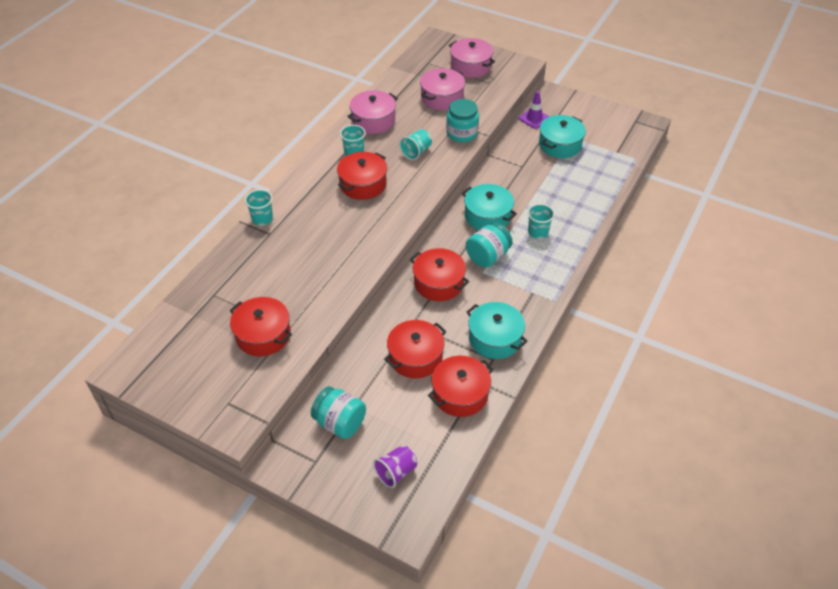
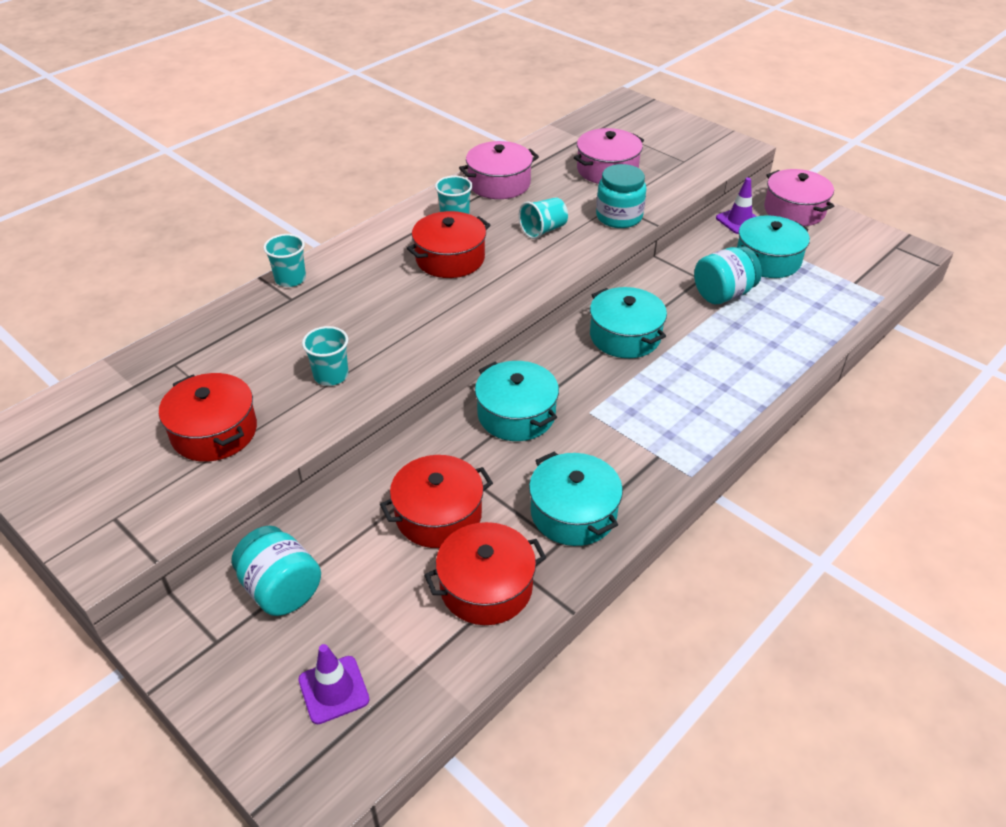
camera: 15 degrees right, 5 degrees down
(396, 472) = (333, 690): purple cup -> purple traffic cone
(438, 283) = (516, 414): red pot -> turquoise pot
(471, 66) = (663, 139): pink pot -> pink pot (794, 210)
(487, 256) = (605, 391): turquoise jar -> turquoise jar (723, 294)
(538, 232) = (695, 371): turquoise cup -> turquoise cup (331, 375)

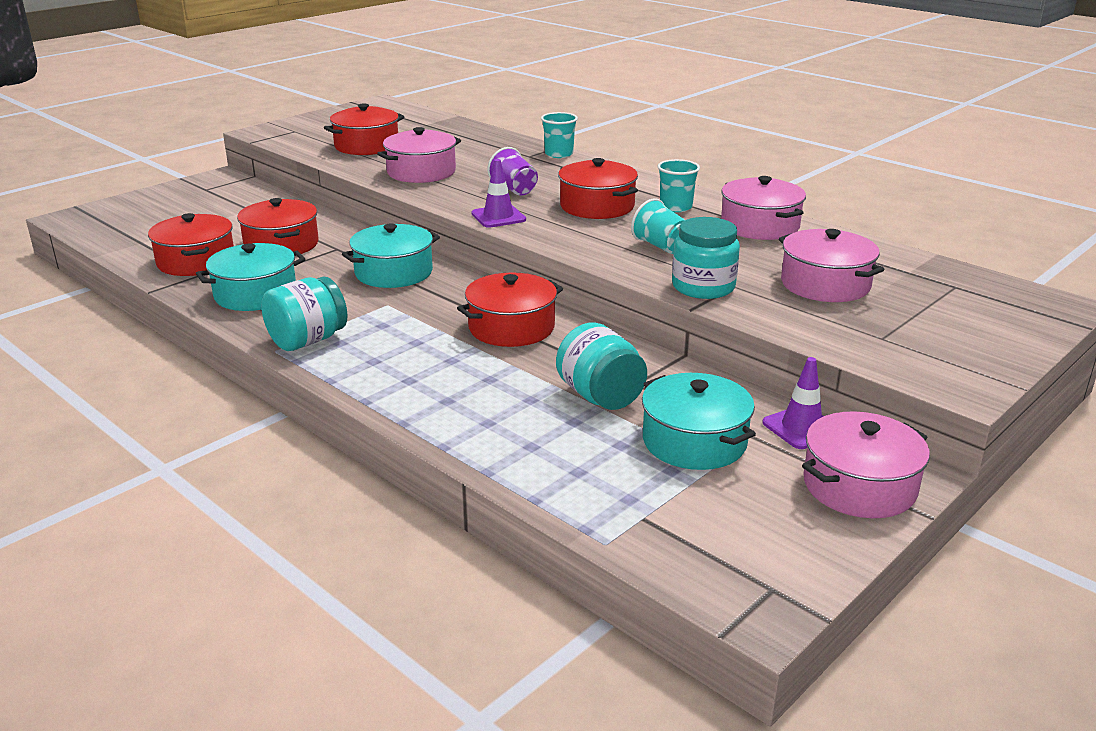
camera: 90 degrees right, 15 degrees down
(281, 589) = (237, 202): turquoise jar -> turquoise jar (307, 340)
(331, 375) = (421, 172): turquoise cup -> pink pot
(333, 690) = (142, 219): purple traffic cone -> purple traffic cone (498, 217)
(398, 307) = (514, 189): none -> purple cup
(625, 336) = (511, 327): turquoise pot -> red pot

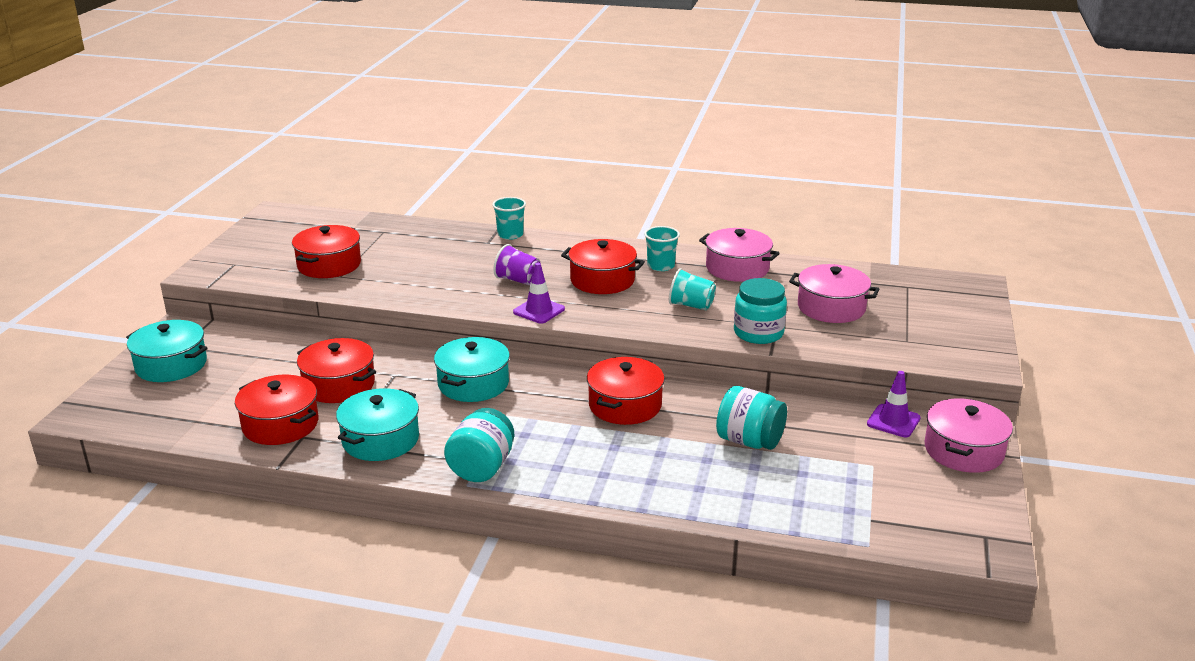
camera: 30 degrees left, 0 degrees up
(421, 172) = (417, 282): pink pot -> none
(694, 441) = (843, 454): turquoise pot -> turquoise pot (171, 365)

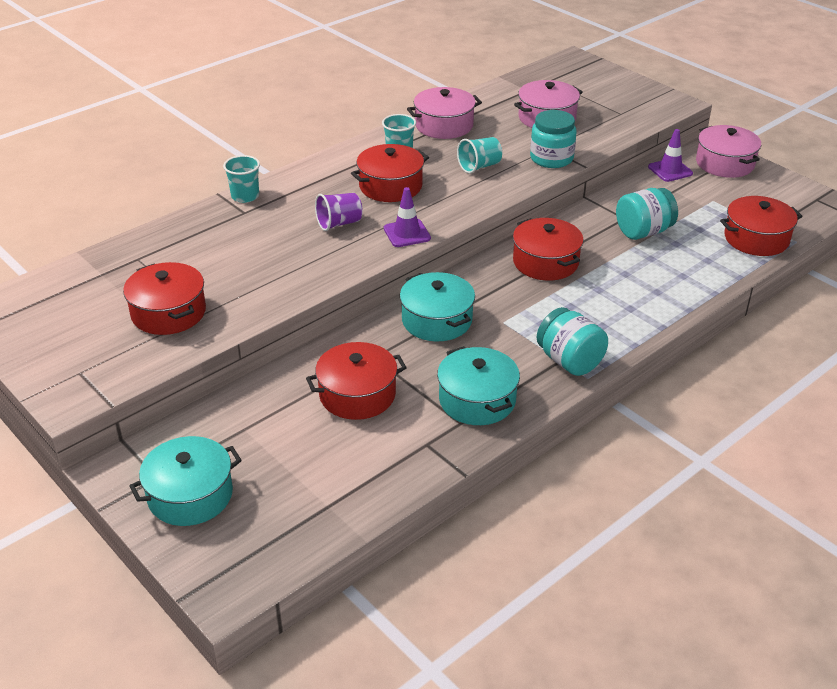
camera: 55 degrees left, 10 degrees up
(280, 424) = (392, 451): red pot -> red pot (756, 239)

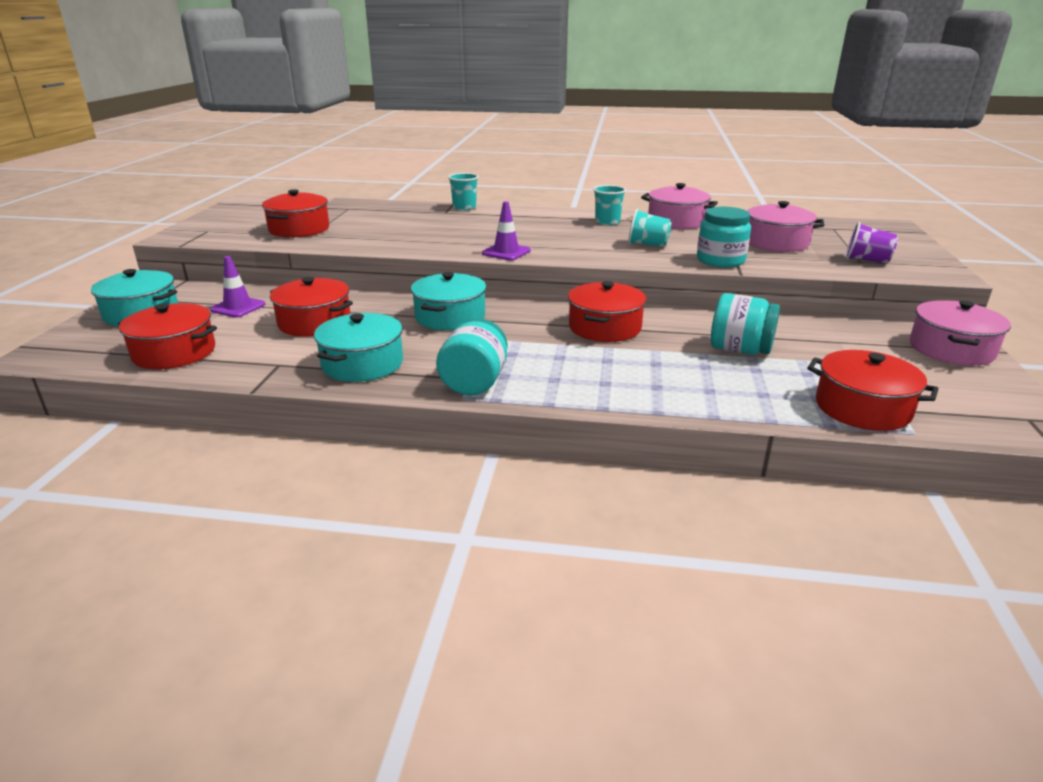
camera: 50 degrees right, 10 degrees down
(339, 223) = (480, 234): purple cup -> purple cup (866, 260)
(390, 186) = (558, 232): red pot -> red pot (174, 352)
(670, 170) = (868, 329): purple traffic cone -> purple traffic cone (238, 307)

